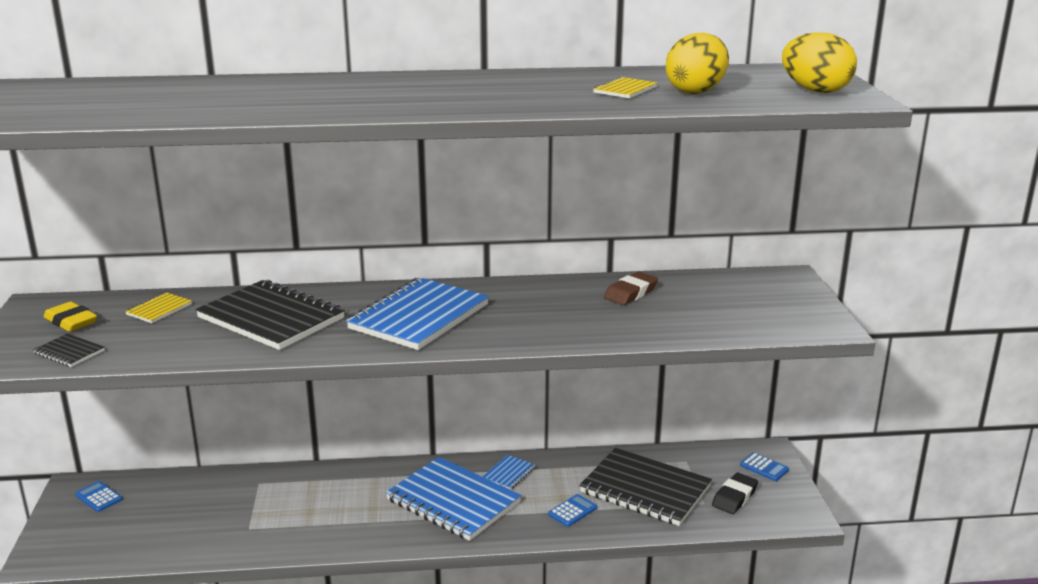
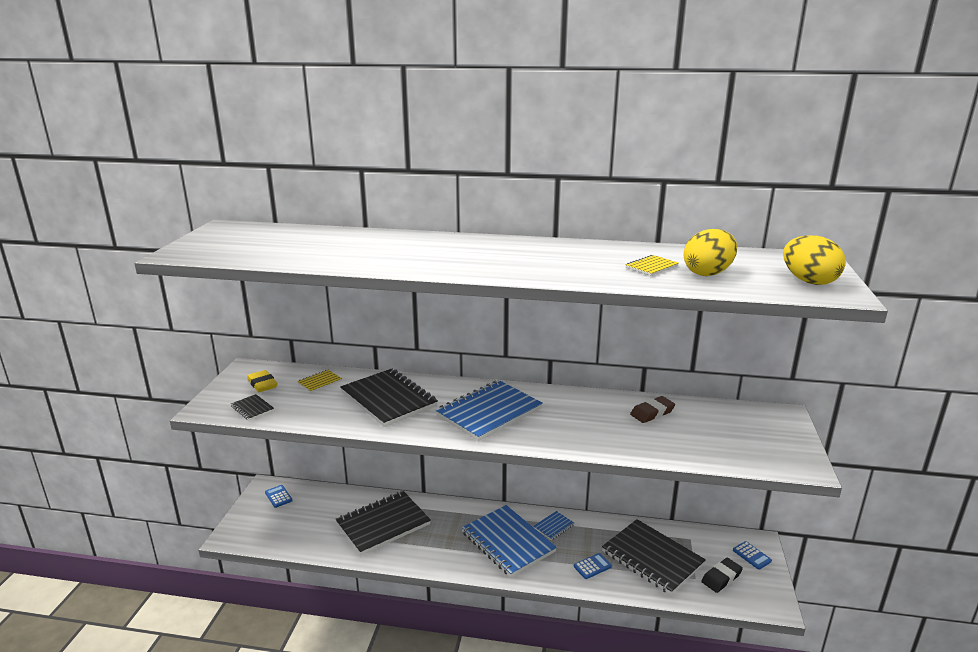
camera: 15 degrees right, 0 degrees up
(270, 507) = (383, 524): none -> black notebook

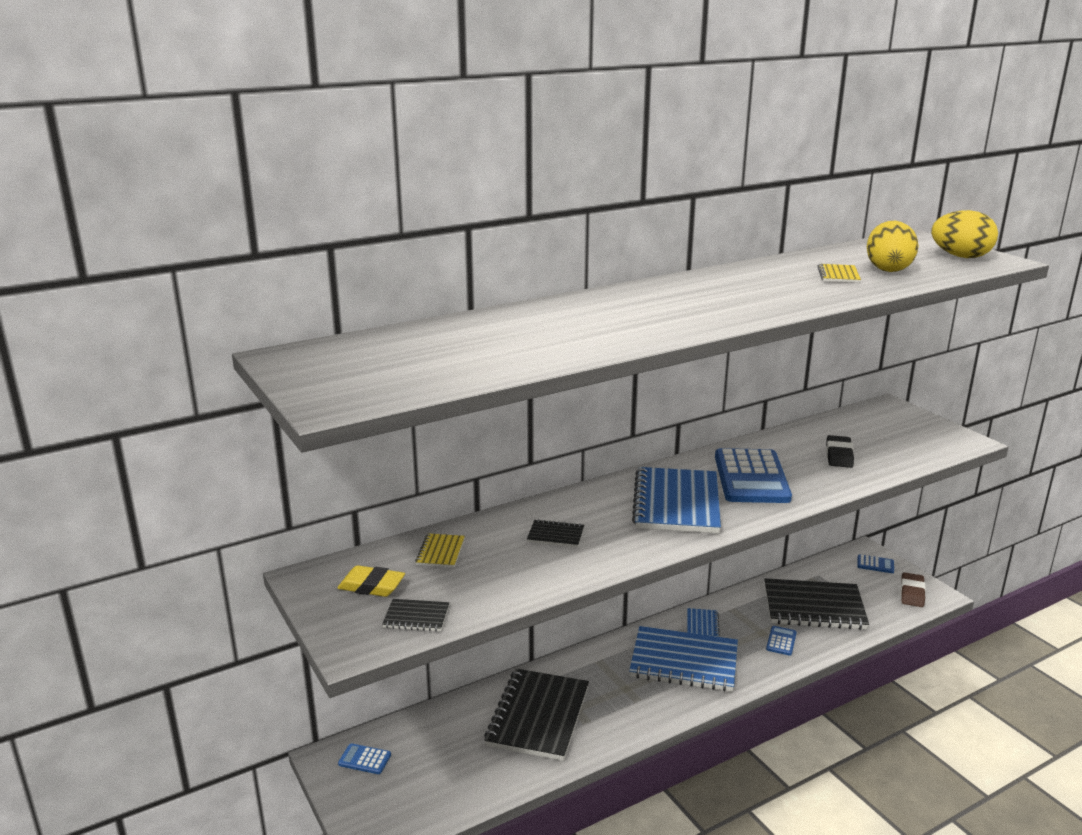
camera: 40 degrees left, 0 degrees up
(388, 399) = (555, 535): black notebook -> black notebook, size x0.44
(569, 418) = (751, 477): none -> blue calculator
(652, 413) = (804, 444): brown eraser -> brown eraser (912, 593)
(721, 578) = (879, 594): black eraser -> black eraser (839, 455)

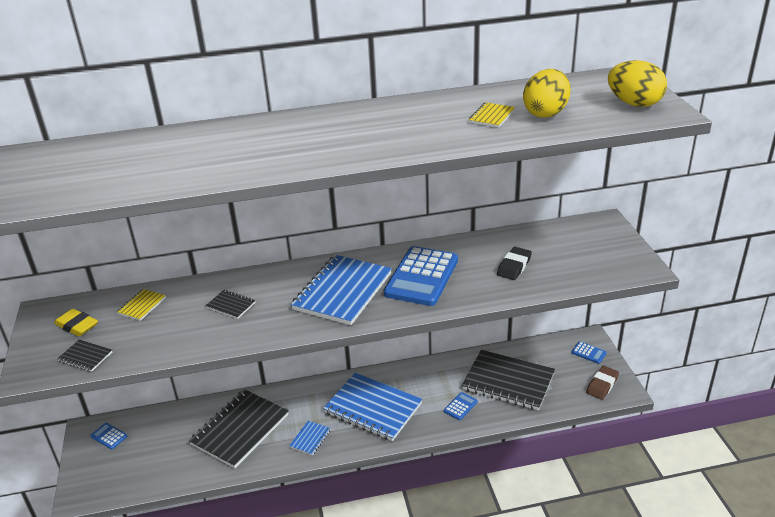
camera: 20 degrees right, 10 degrees up
(702, 624) = (408, 379): blue notebook -> blue notebook (310, 439)

